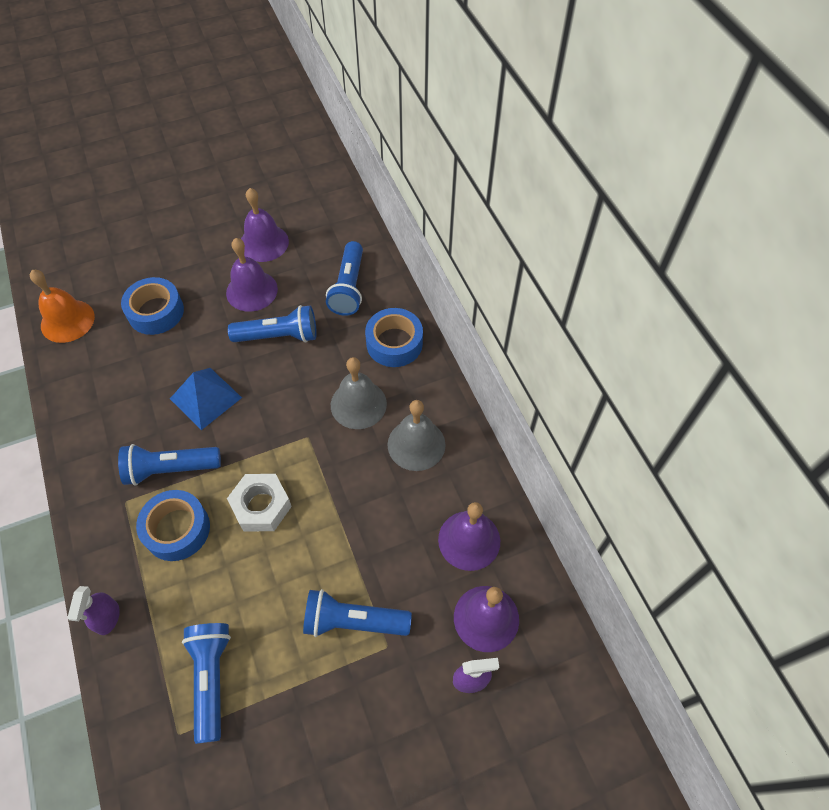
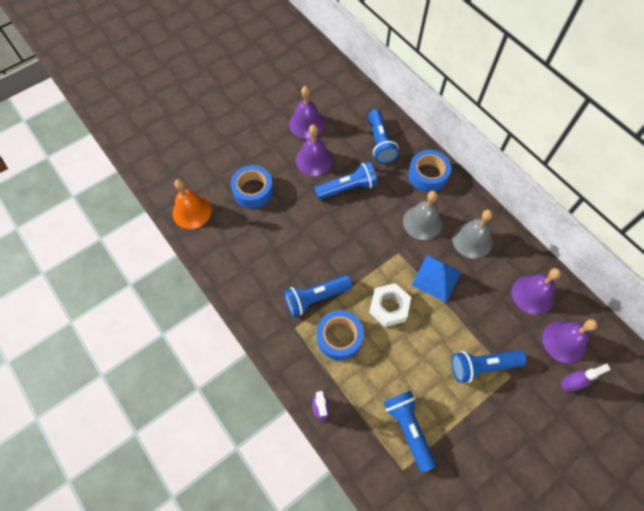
camera: 15 degrees left, 5 degrees up
(205, 398) = (317, 243): blue pyramid -> blue pyramid (436, 278)

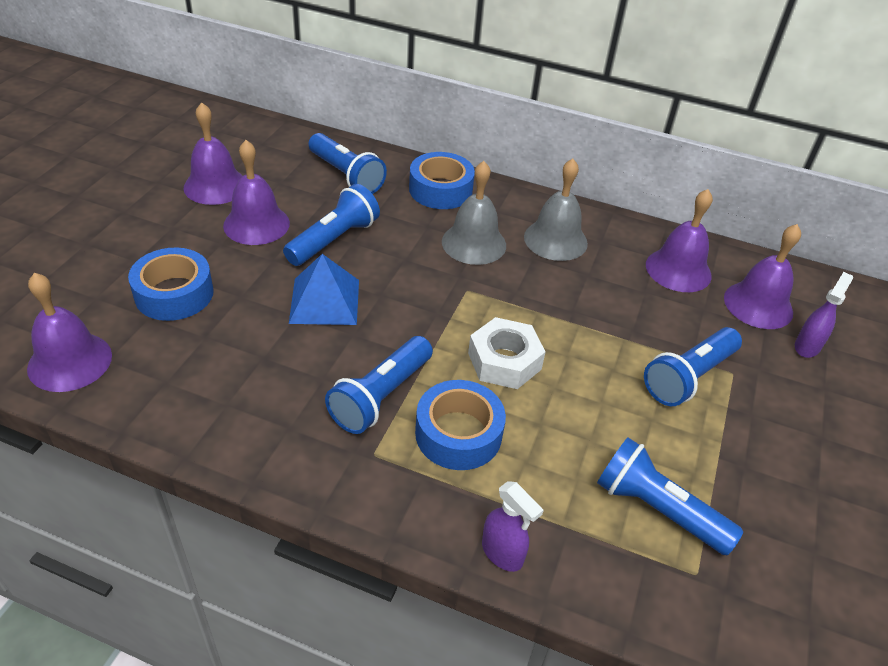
camera: 35 degrees left, 20 degrees down
(192, 211) = (70, 361): orange bell -> purple bell
(436, 278) = (543, 299): blue pyramid -> blue pyramid (325, 301)

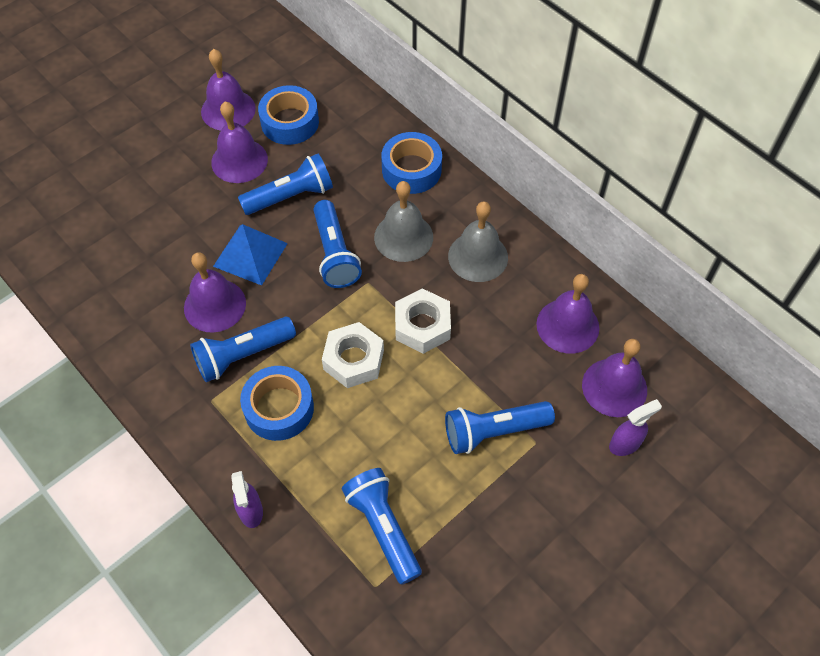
camera: 30 degrees right, 15 degrees up
(70, 361) = (52, 247): purple bell -> purple bell (215, 305)
(174, 294) = (146, 210): blue tape -> blue tape (290, 122)
(346, 176) = (339, 130): blue flashlight -> blue flashlight (335, 254)
(549, 310) = (422, 326): none -> white nut

